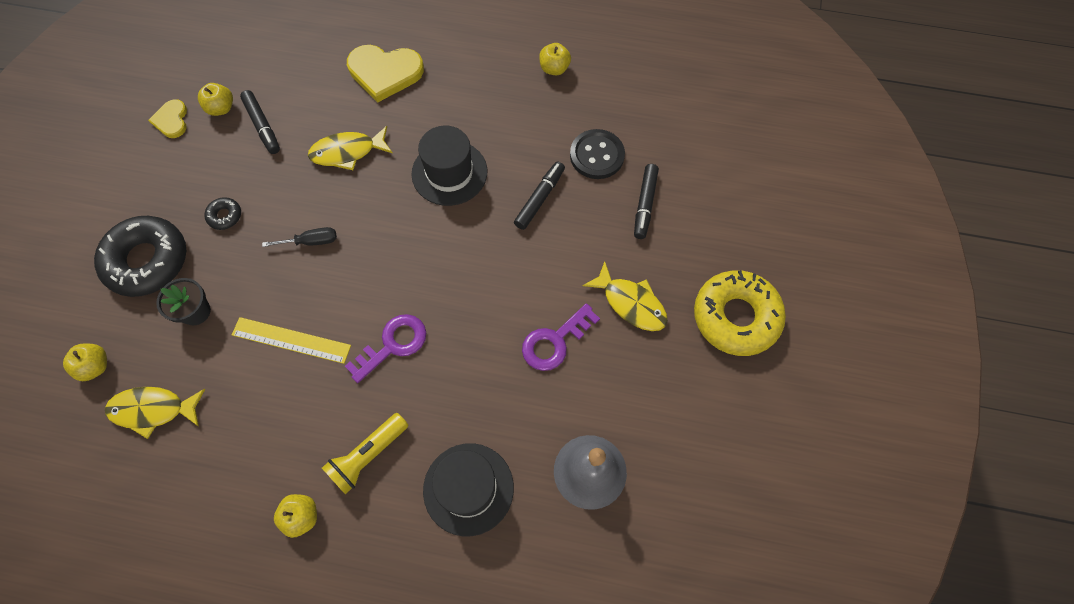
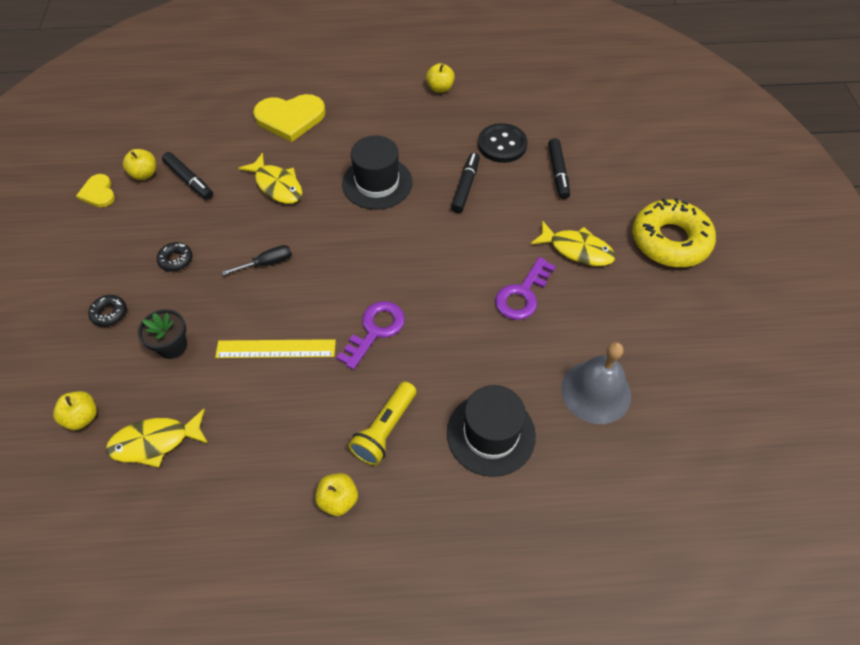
camera: 15 degrees left, 10 degrees down
(147, 261) = (109, 313): black donut -> black donut, size x0.42
(347, 152) = (277, 185): yellow fish -> yellow fish turned 105 degrees counterclockwise

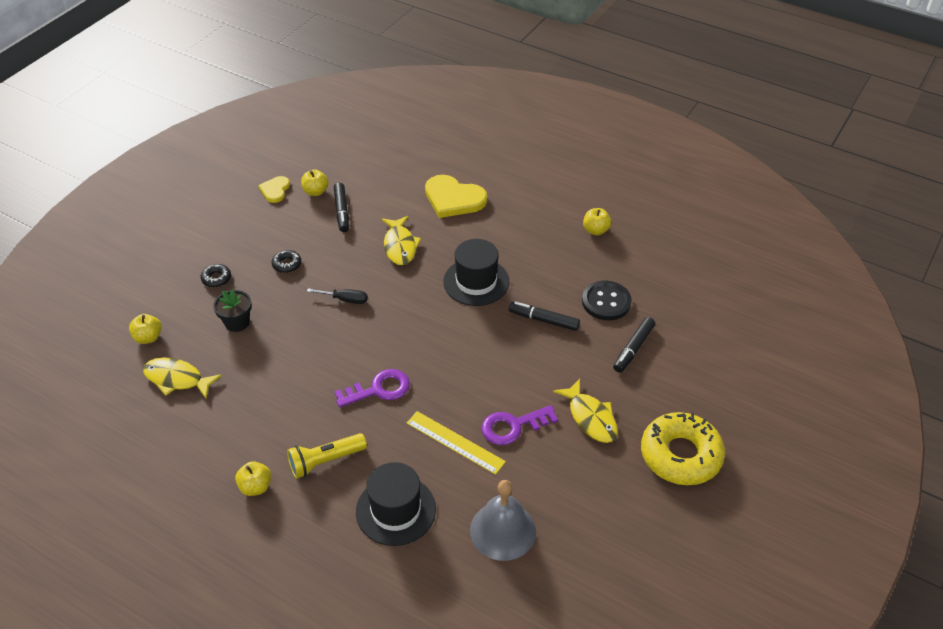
camera: 35 degrees right, 10 degrees down
(276, 349) = (300, 363): yellow ruler -> yellow ruler (455, 442)
(465, 187) = (544, 320): black marker -> black marker turned 120 degrees counterclockwise

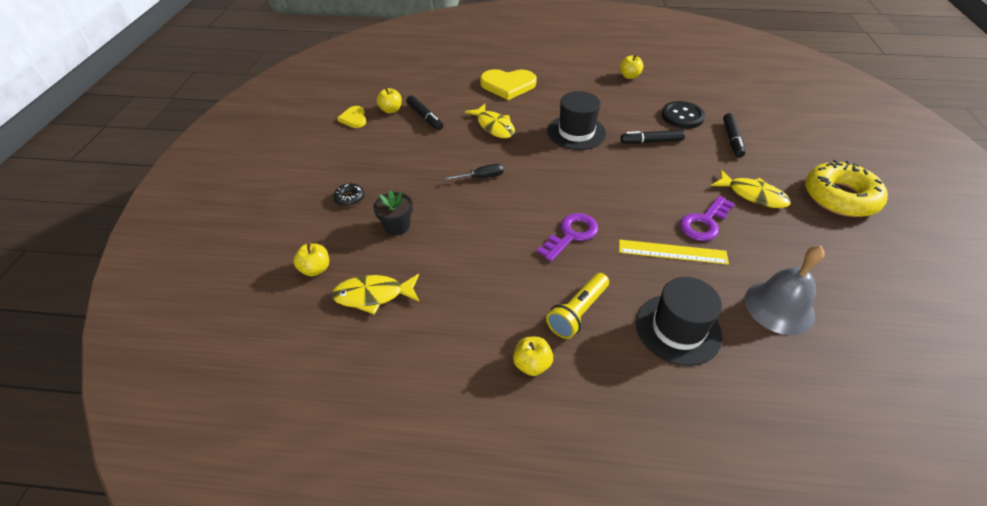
camera: 25 degrees left, 0 degrees up
(287, 264) = (408, 167): black donut -> none

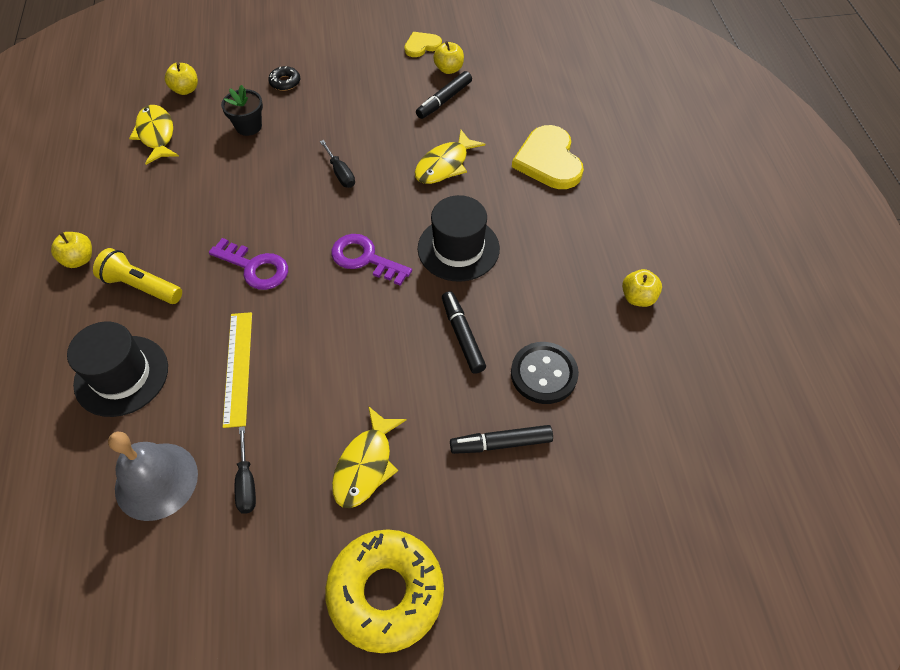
camera: 75 degrees right, 10 degrees up
(704, 222) = (296, 402): purple key -> purple key (365, 258)
(773, 254) = (246, 482): none -> black screwdriver

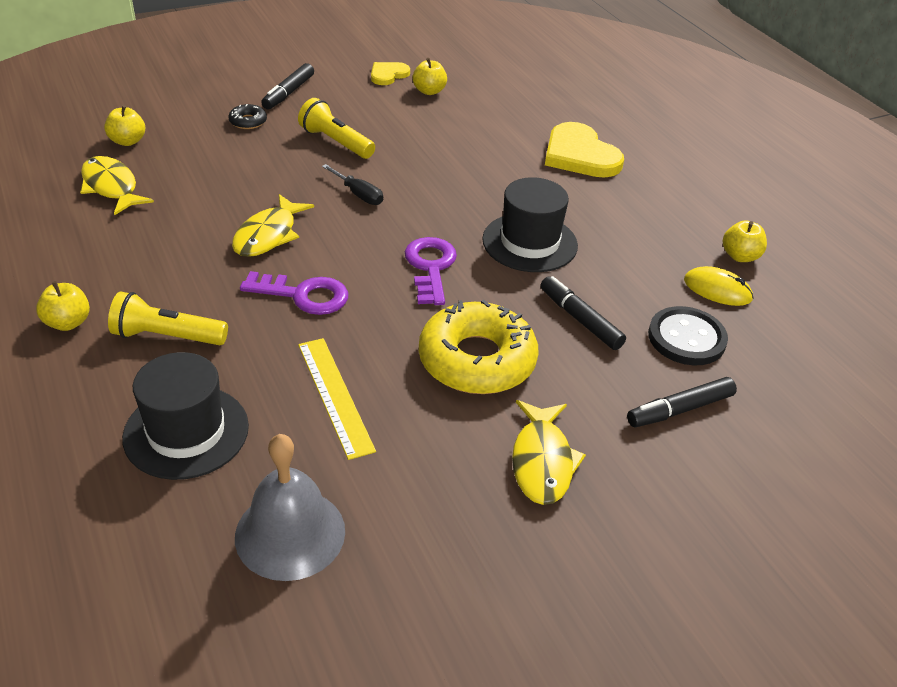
camera: 20 degrees left, 15 degrees down
(246, 482) = (408, 509): black screwdriver -> none
(248, 126) = (225, 166): black flower pot -> none
(346, 115) = (336, 142): none -> yellow flashlight
(365, 258) = (430, 267): purple key -> purple key turned 75 degrees clockwise
(386, 593) = (638, 583): yellow donut -> yellow donut (477, 360)
(444, 100) = (439, 117): black marker -> black marker (288, 93)
(445, 165) = (472, 172): yellow fish -> yellow fish (268, 235)
(598, 329) = (717, 290): none -> yellow mouse

